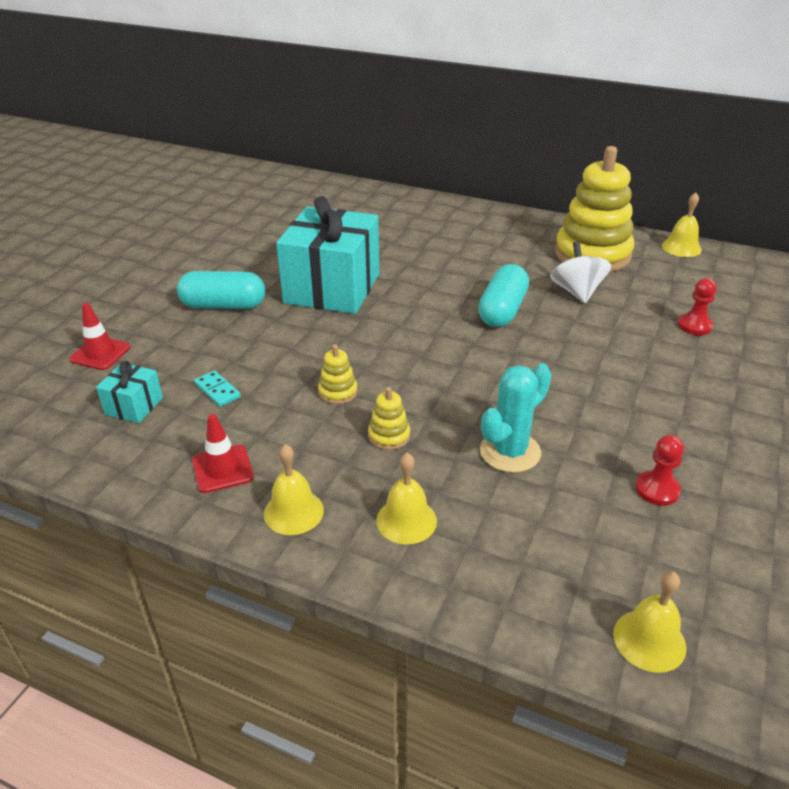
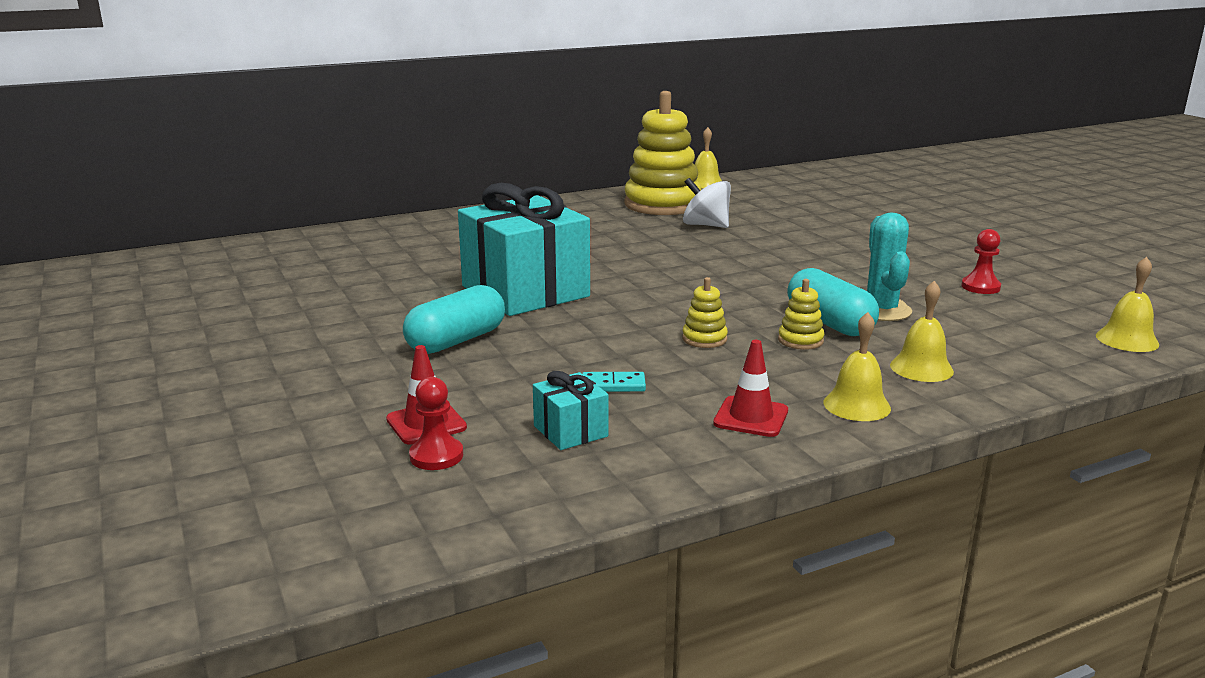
camera: 50 degrees left, 15 degrees down
(502, 310) = (687, 252): turquoise capsule -> turquoise capsule (829, 323)
(694, 326) = (810, 215): red pawn -> red pawn (436, 456)

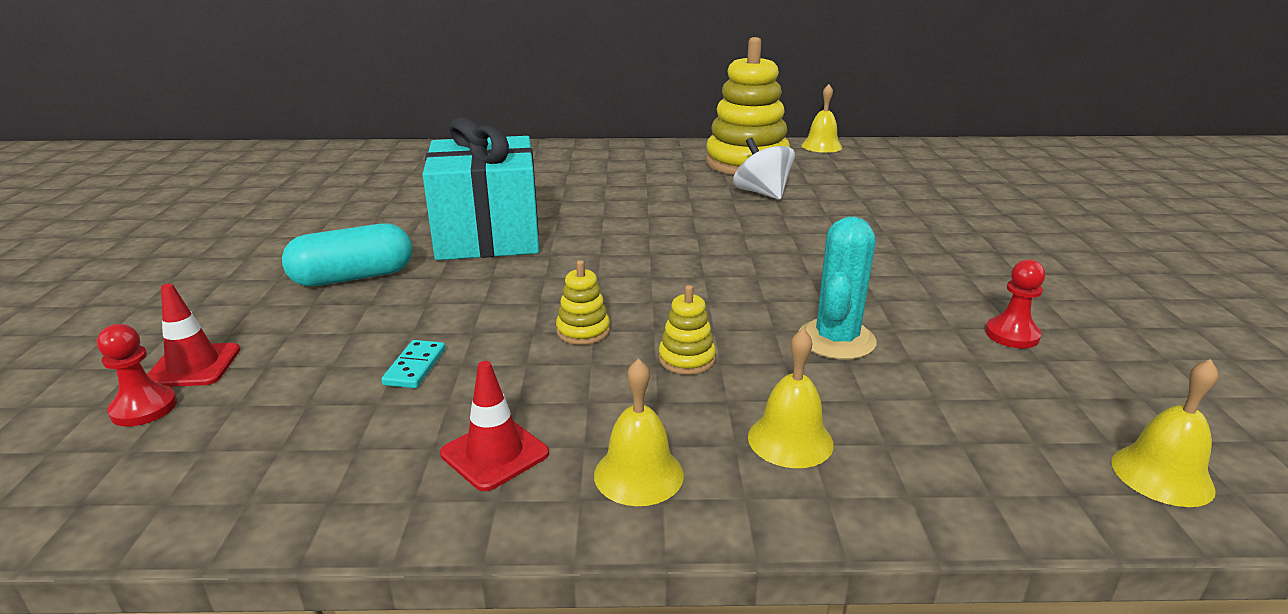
camera: 25 degrees right, 5 degrees up
(570, 431) = (295, 415): turquoise gift -> none
(613, 385) = (415, 367): turquoise domino -> turquoise domino turned 75 degrees clockwise
(829, 323) = (751, 343): turquoise capsule -> none

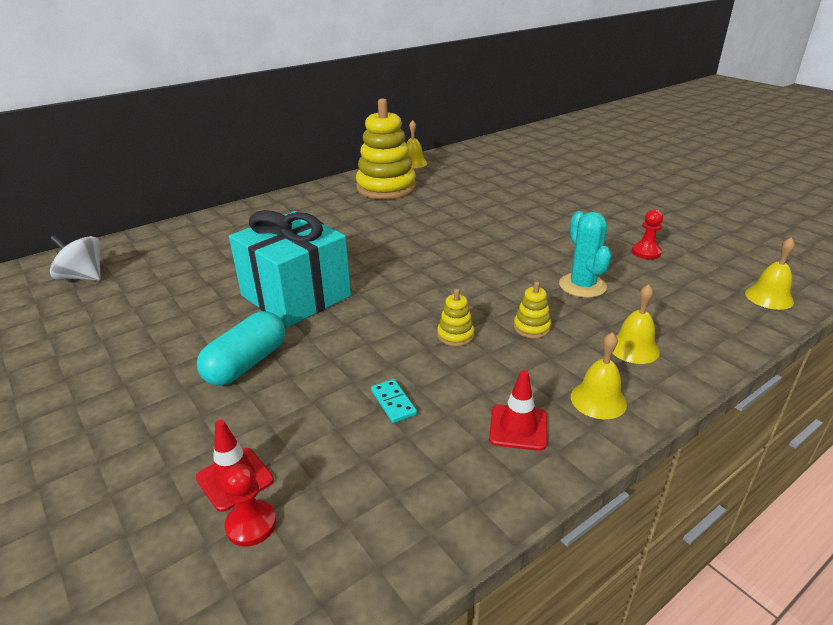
camera: 35 degrees left, 5 degrees up
(762, 193) = (424, 207): white spinning top -> white spinning top (83, 277)

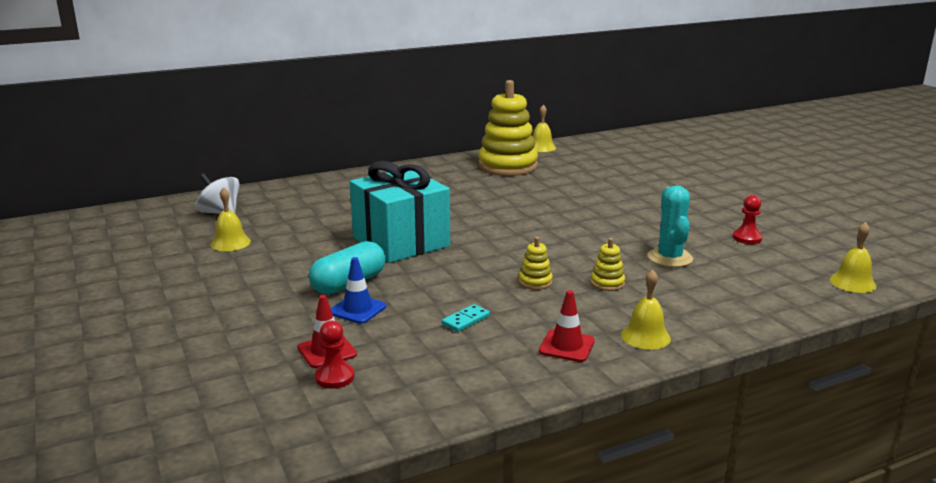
camera: 10 degrees right, 10 degrees down
(263, 403) = (357, 309): none -> blue traffic cone
(393, 403) = (465, 320): turquoise domino -> turquoise domino turned 60 degrees clockwise
(633, 348) = (696, 306): yellow bell -> yellow bell (230, 243)

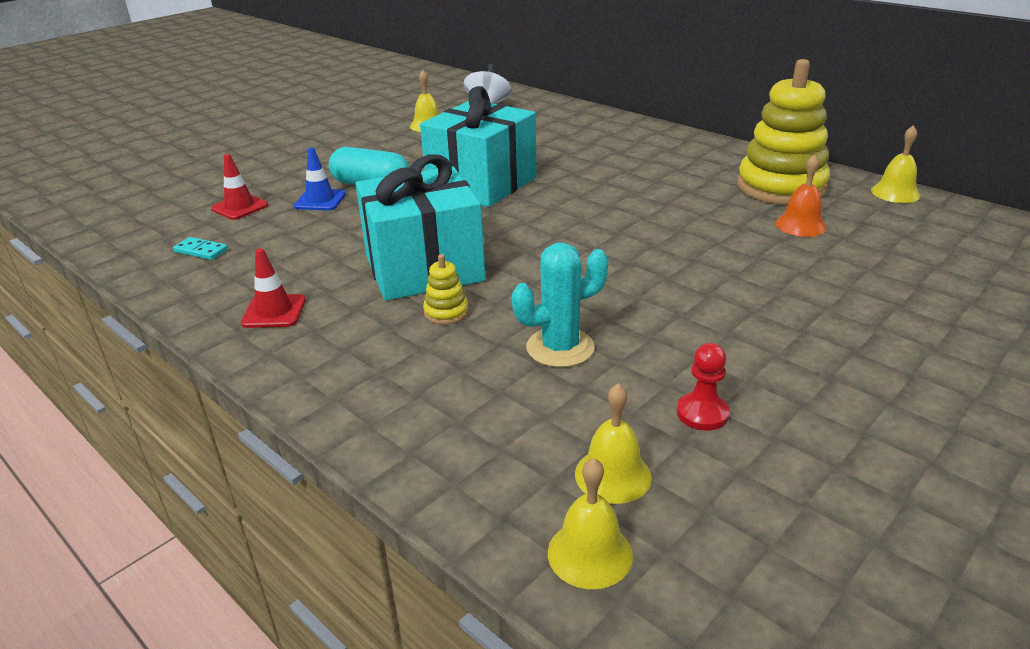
camera: 70 degrees right, 10 degrees up
(334, 377) = (197, 220): red pawn -> none
(465, 320) = (316, 250): turquoise domino -> turquoise domino (201, 251)
(535, 282) = (424, 268): yellow stacking toy -> turquoise gift
(562, 174) = (800, 225): none -> orange bell
(645, 336) = (310, 358): yellow bell -> yellow bell (613, 475)

